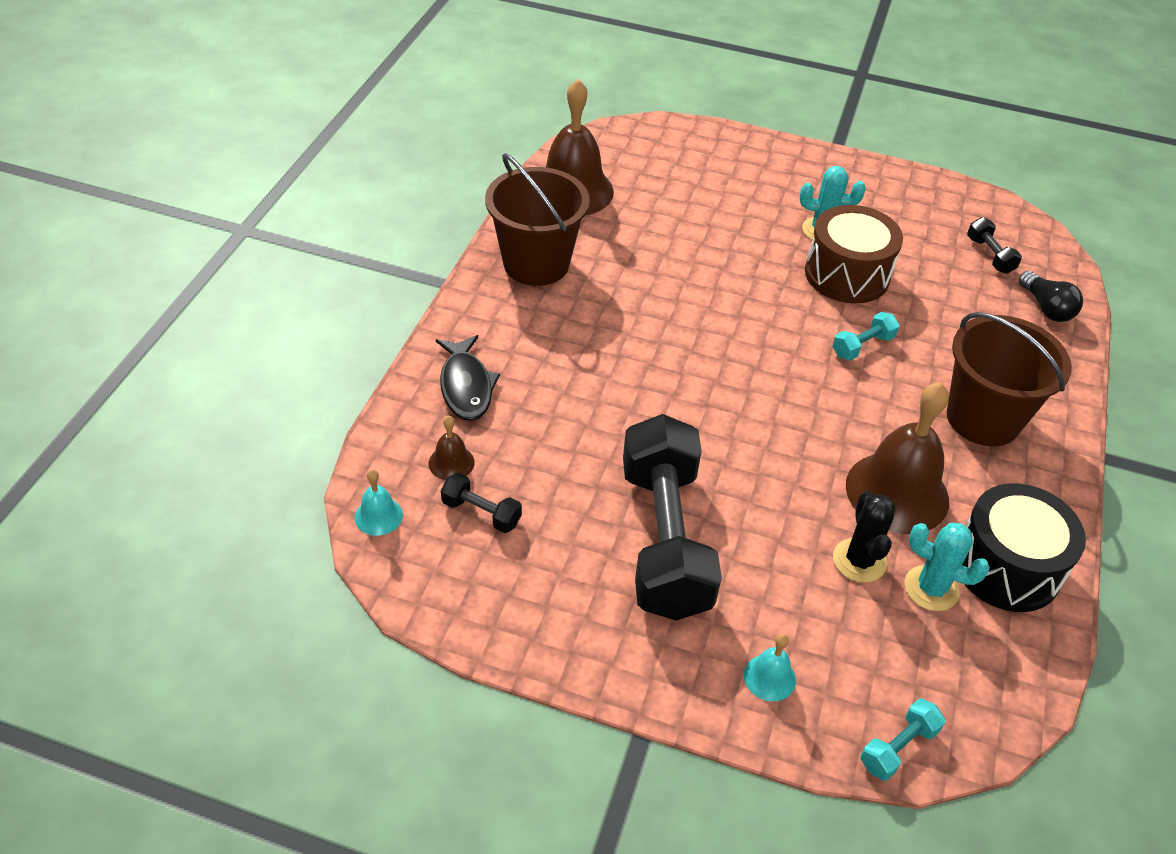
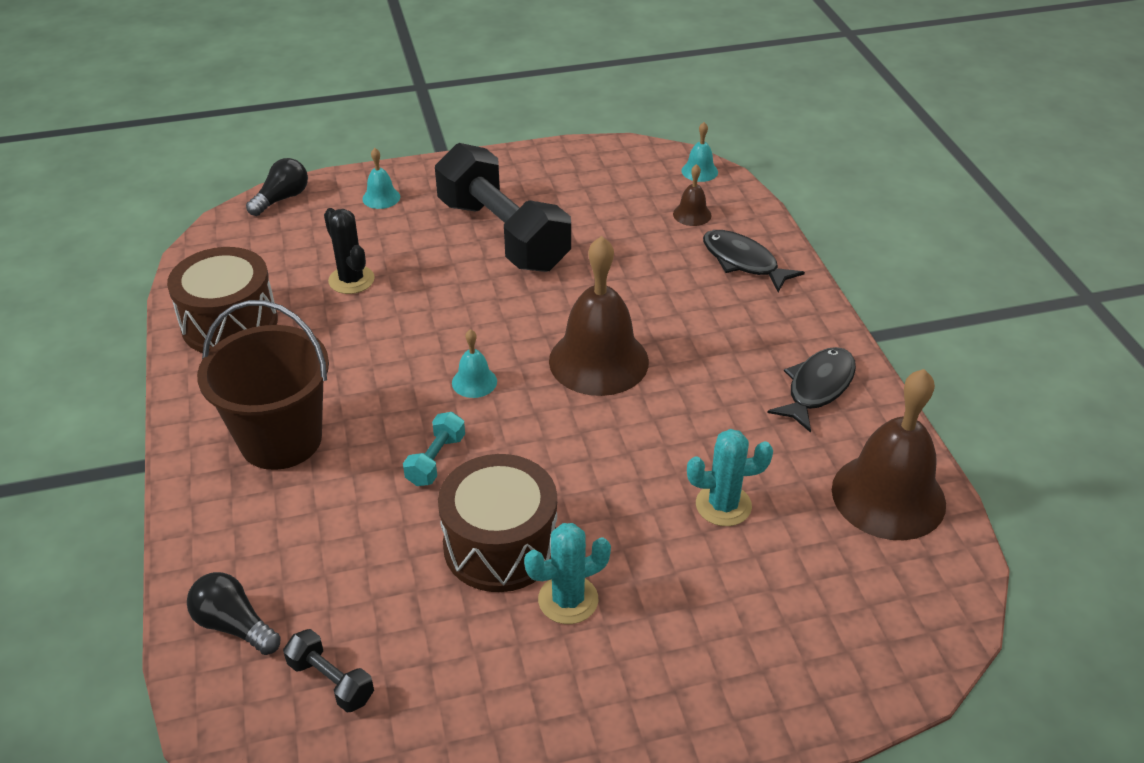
camera: 150 degrees right, 5 degrees down
(481, 513) = (639, 198): black dumbbell -> none
(536, 263) = (817, 388): brown bucket -> black fish
(796, 392) = (474, 382): none -> turquoise bell
(897, 492) = (341, 338): brown bell -> brown bell (598, 361)
(898, 747) = (282, 199): turquoise dumbbell -> black light bulb
(931, 588) = (288, 285): turquoise cactus -> turquoise cactus (723, 505)
(1006, 567) = (230, 323): black drum -> brown drum

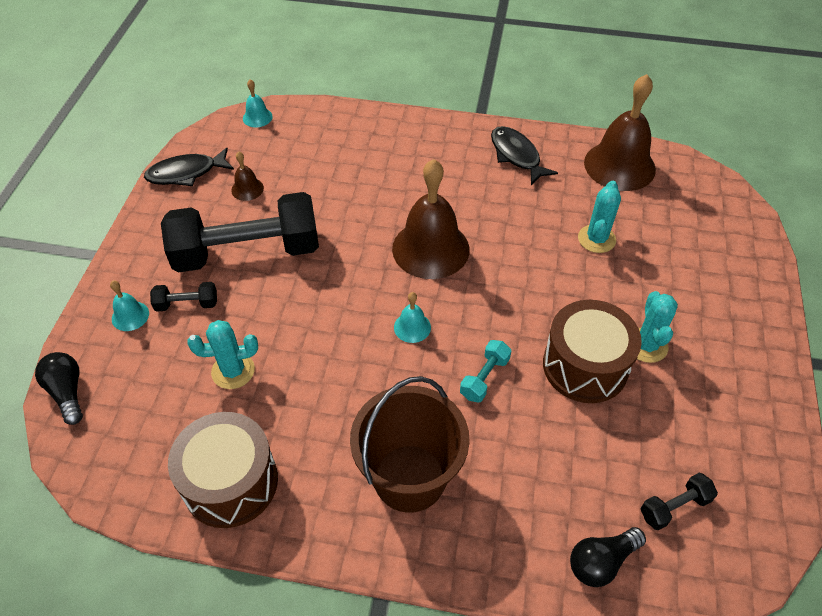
camera: 65 degrees left, 10 degrees up
(351, 280) = (233, 371): black cactus -> turquoise cactus
(414, 223) = (187, 304): none -> black dumbbell
(436, 460) = (484, 377): turquoise dumbbell -> turquoise dumbbell turned 75 degrees clockwise
(692, 214) = (304, 141): brown bell -> brown bell (247, 189)
(743, 262) = (375, 137): black fish -> black fish (186, 173)

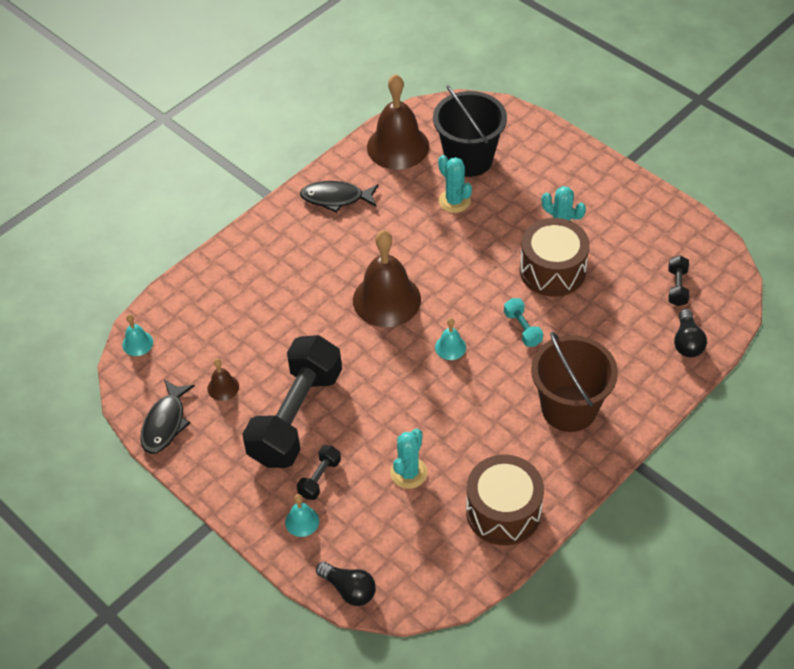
camera: 55 degrees left, 0 degrees up
(67, 392) = (349, 589): black light bulb -> black light bulb turned 150 degrees counterclockwise
(660, 223) = (468, 159): none -> black bucket

